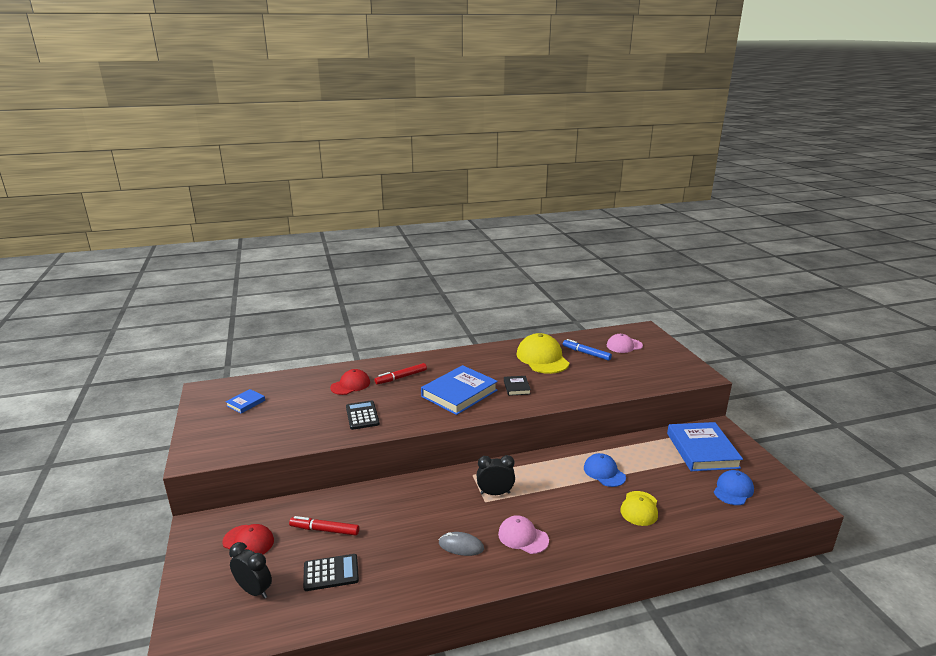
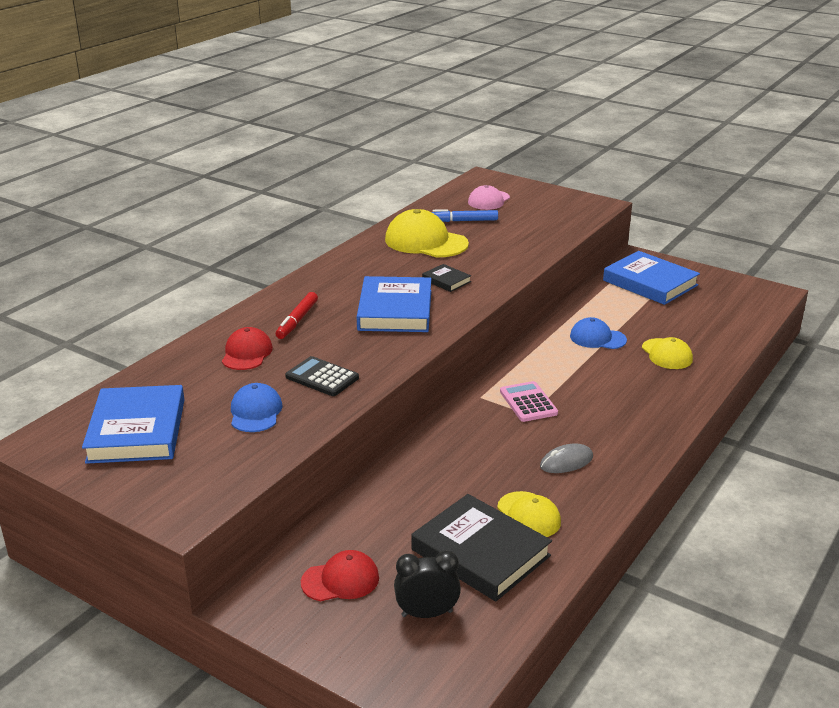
camera: 40 degrees left, 5 degrees up
(246, 403) = (136, 430): blue book -> blue book, size x2.12
(325, 530) = (410, 523): red marker -> none
(331, 573) = (480, 553): black calculator -> black book
(389, 567) = (528, 515): none -> yellow cap
(495, 493) = (528, 402): black clock -> pink calculator
(523, 537) = (607, 425): pink cap -> none
(733, 490) = (714, 305): blue cap -> blue cap (255, 412)

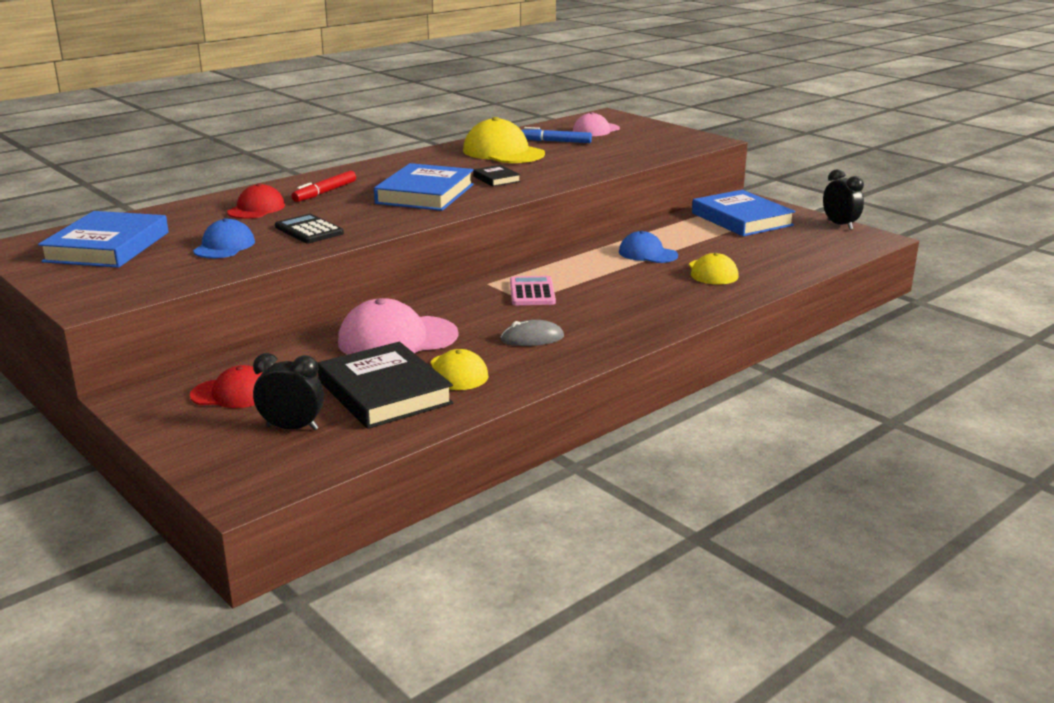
camera: 15 degrees right, 5 degrees down
(446, 482) = (397, 339): none -> pink cap
(735, 280) = (840, 225): none -> black clock

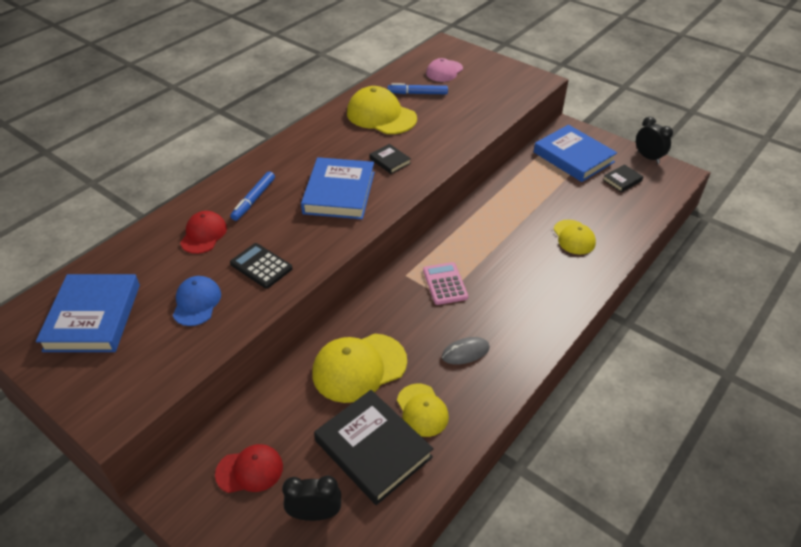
camera: 10 degrees left, 20 degrees up
(325, 192) = (254, 199): red marker -> blue marker
(397, 339) = (359, 367): pink cap -> yellow cap
(647, 254) = (517, 216): blue cap -> none
(796, 238) = (622, 180): none -> black book

